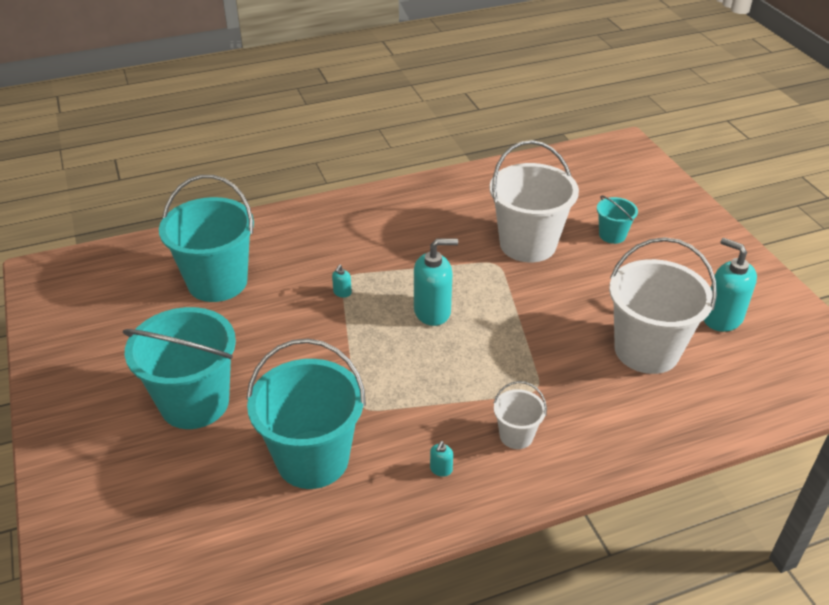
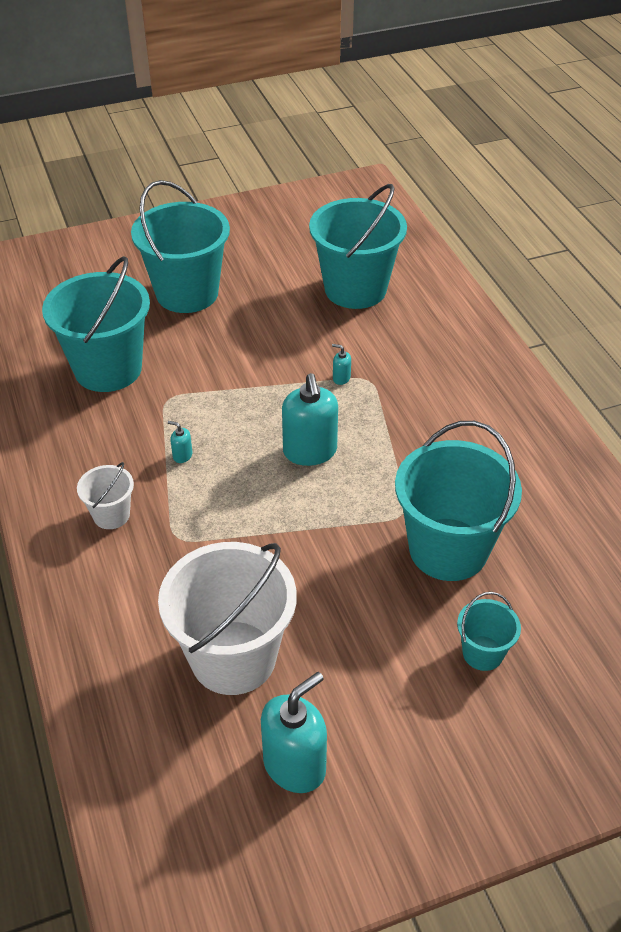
camera: 90 degrees right, 5 degrees up
(441, 469) = (78, 455): turquoise soap dispenser -> turquoise soap dispenser (182, 455)
(527, 244) = (448, 549): white bucket -> turquoise bucket

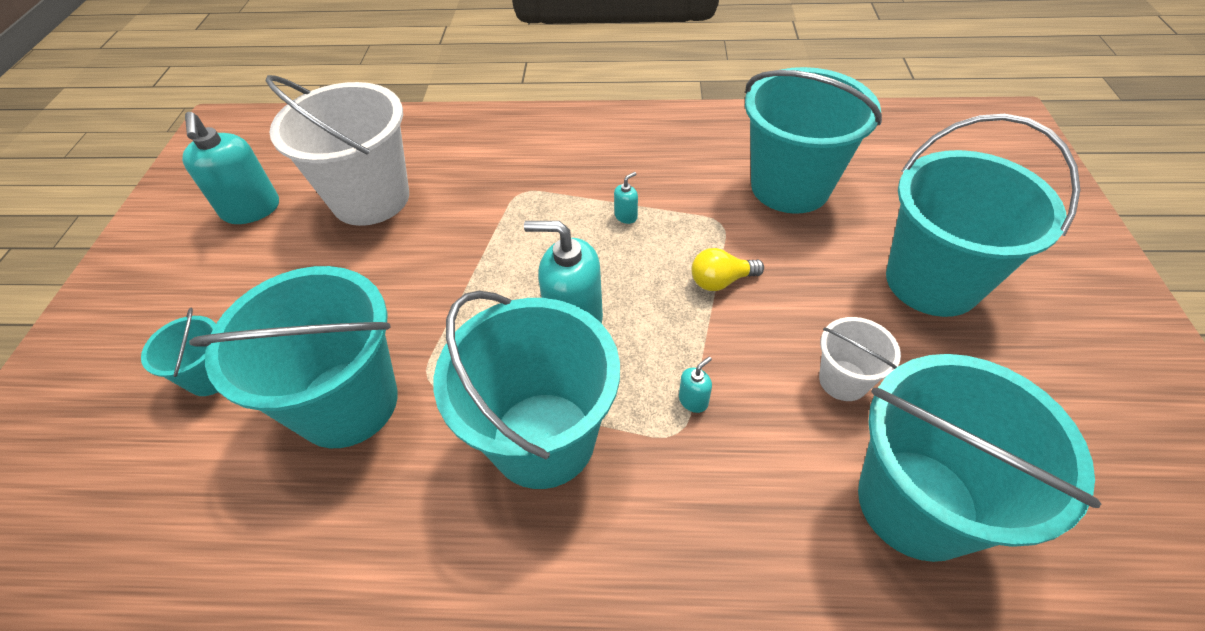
camera: 115 degrees right, 5 degrees up
(111, 515) = (575, 157): white bucket -> white bucket (843, 380)
(232, 386) = (721, 281): none -> yellow light bulb
(409, 436) = (543, 439): none -> turquoise bucket

